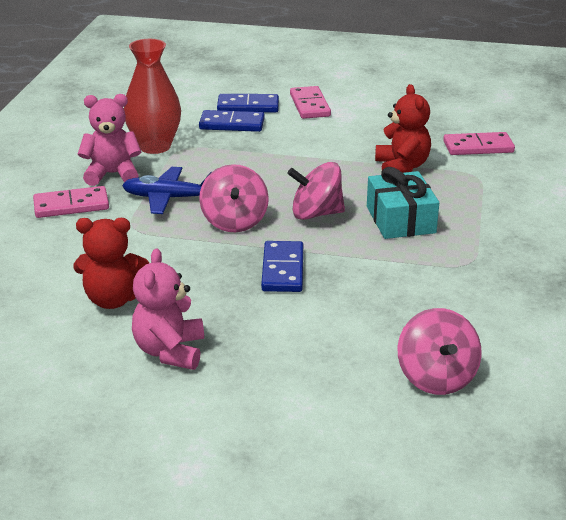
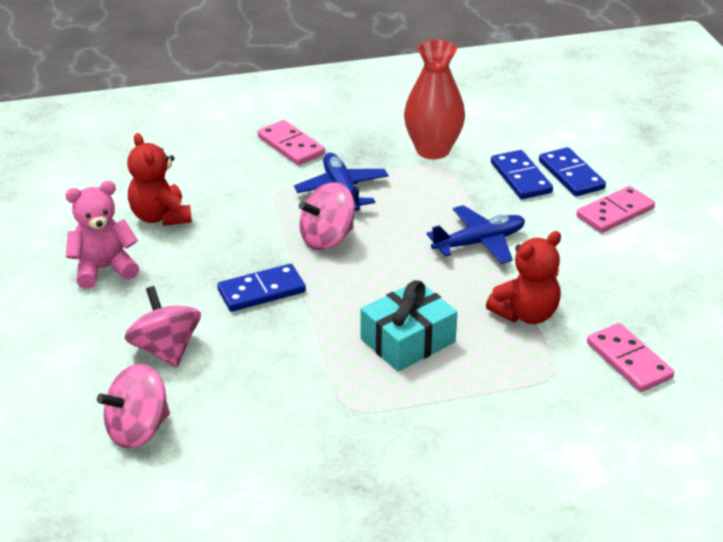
camera: 65 degrees right, 5 degrees up
(112, 174) = (361, 146): pink teddy bear -> none
(300, 161) = (479, 242): none -> blue plane
(316, 214) = (378, 282): pink spinning top -> pink spinning top (166, 349)

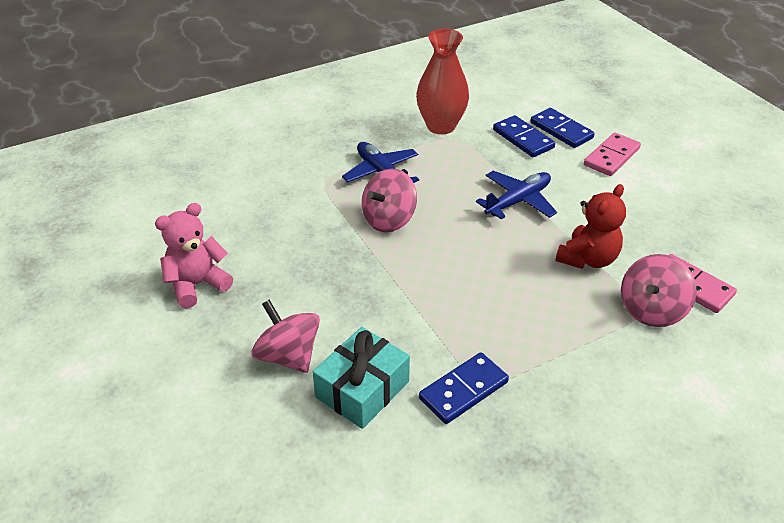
camera: 15 degrees left, 5 degrees up
(138, 429) = (295, 447): pink spinning top -> pink spinning top (651, 310)
(160, 217) = (231, 224): red teddy bear -> none
(261, 291) = (352, 280): blue domino -> blue domino (463, 390)
(290, 146) = (320, 140): pink domino -> none
(408, 341) = (502, 303): turquoise gift -> turquoise gift (362, 389)

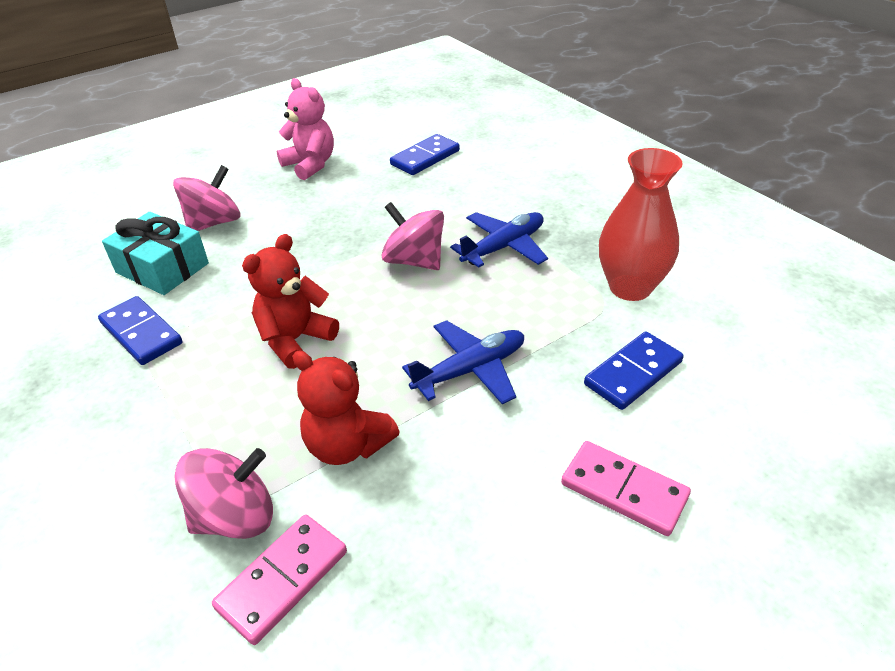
camera: 85 degrees right, 0 degrees up
(481, 287) = (295, 340): none -> red teddy bear
(518, 201) = (470, 370): blue plane -> blue plane turned 75 degrees counterclockwise
(561, 130) = (680, 421): blue domino -> blue domino (425, 158)
(651, 310) = (235, 516): pink spinning top -> pink spinning top turned 120 degrees clockwise

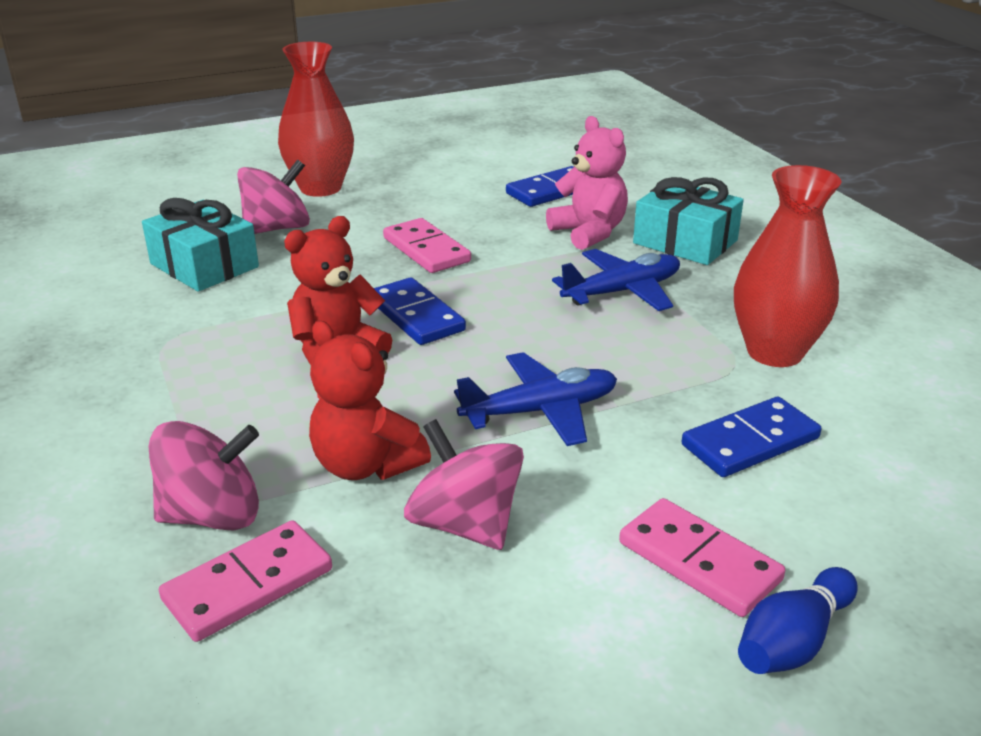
camera: 10 degrees right, 10 degrees down
(141, 333) = (161, 325): blue domino -> blue domino (416, 315)
(239, 178) = (320, 188): none -> red vase
(310, 165) = (408, 184): pink teddy bear -> pink teddy bear (589, 233)
(341, 228) = (426, 250): none -> pink domino
(414, 261) = (505, 292): pink spinning top -> pink spinning top (465, 524)
(539, 193) = (685, 242): none -> turquoise gift
(708, 550) = (793, 641): none -> blue bowling pin

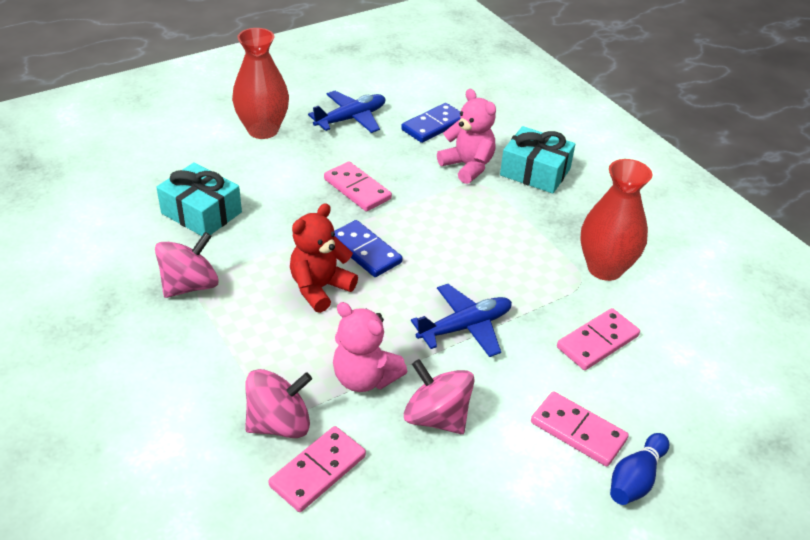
camera: 10 degrees left, 10 degrees up
(277, 228) = (243, 173): pink spinning top -> pink spinning top (190, 285)
(366, 465) = (365, 378): red teddy bear -> pink teddy bear
(622, 291) = (500, 221): blue plane -> blue plane (351, 118)
(750, 442) = (597, 342): blue domino -> pink domino

